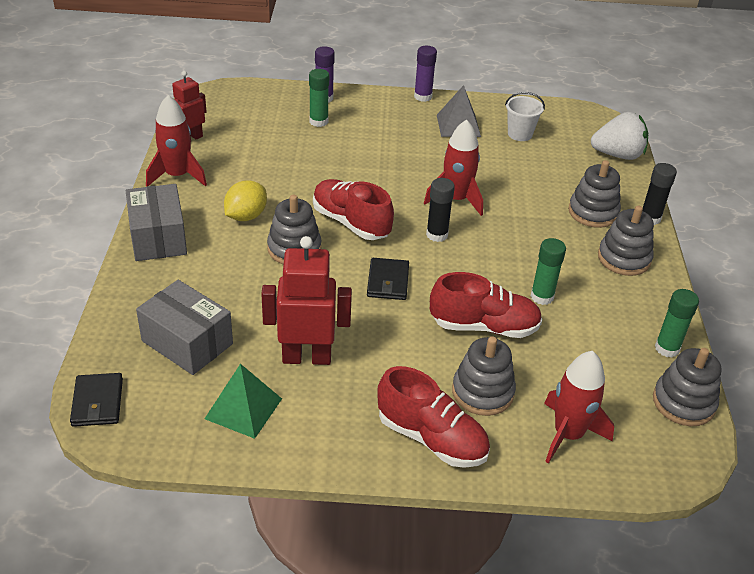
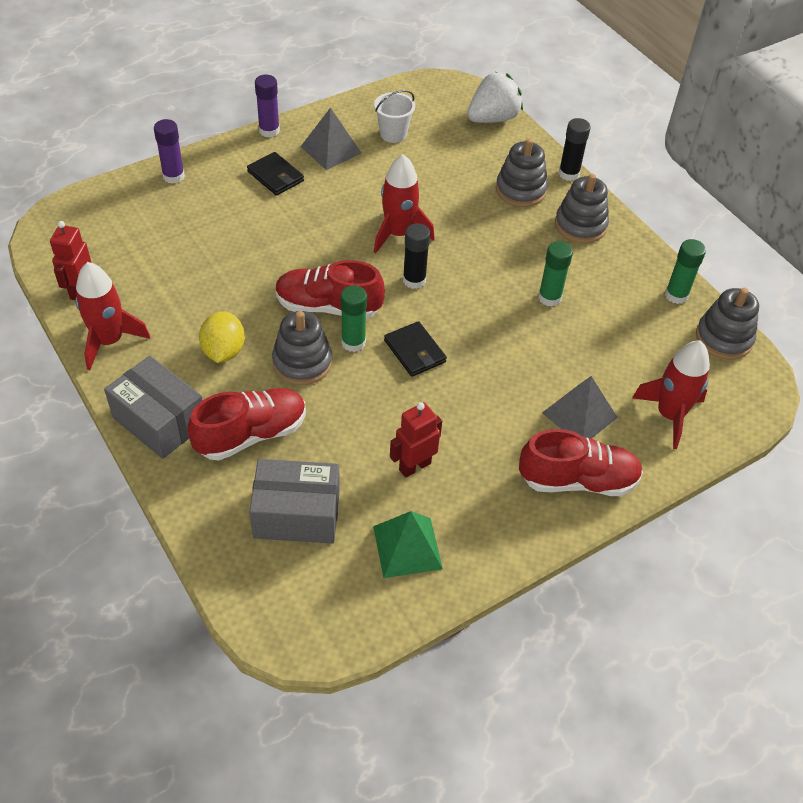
camera: 35 degrees left, 10 degrees up
(97, 402) = (273, 623): black wallet -> black wallet (275, 176)
(307, 357) = (414, 466): red robot -> red robot, size x0.63
(318, 121) = (194, 207): green glue stick -> green glue stick (353, 342)
(482, 392) = (579, 415): grey stacking toy -> grey pyramid
(484, 326) = (529, 352): red shoe -> red shoe (251, 434)

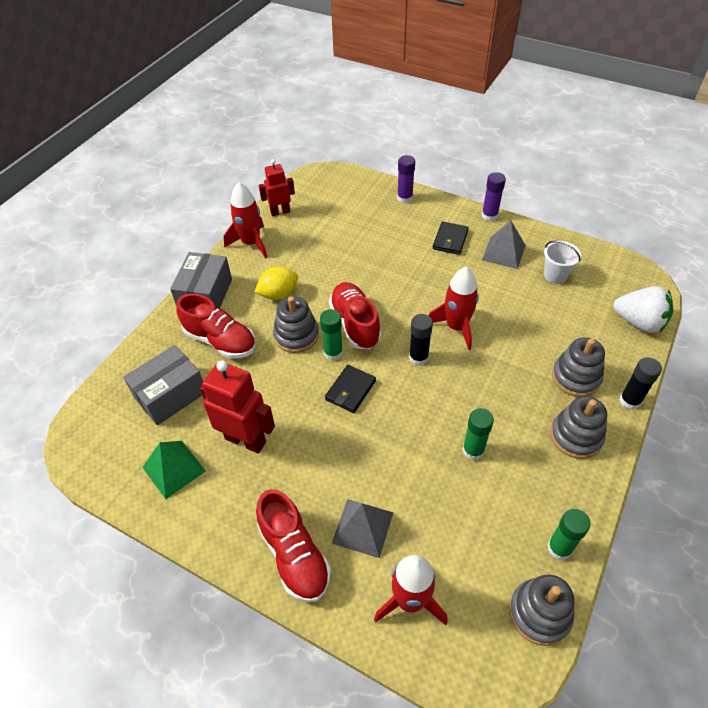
camera: 65 degrees right, 0 degrees up
(297, 514) = (170, 395): grey box -> grey box turned 75 degrees clockwise
(414, 466) = (246, 440): red robot -> red robot, size x1.58

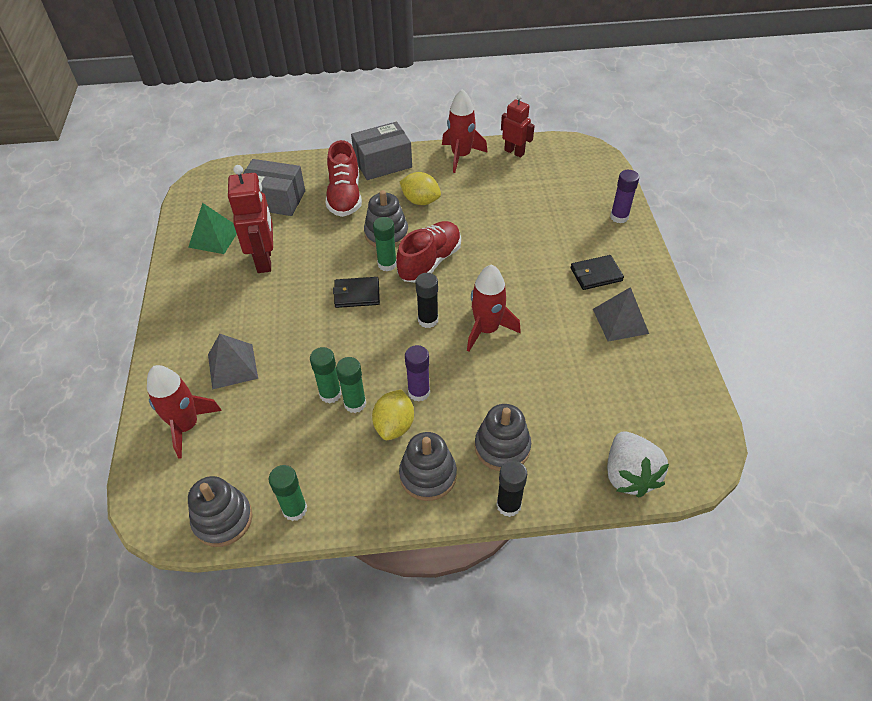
camera: 55 degrees right, 0 degrees up
(294, 555) = (185, 338): red shoe -> none
(450, 463) = (330, 394): none -> green glue stick
(489, 215) = (663, 287): purple glue stick -> purple glue stick (419, 392)
(513, 434) = (394, 425): none -> yellow lemon
(555, 275) = (629, 375): white bucket -> none

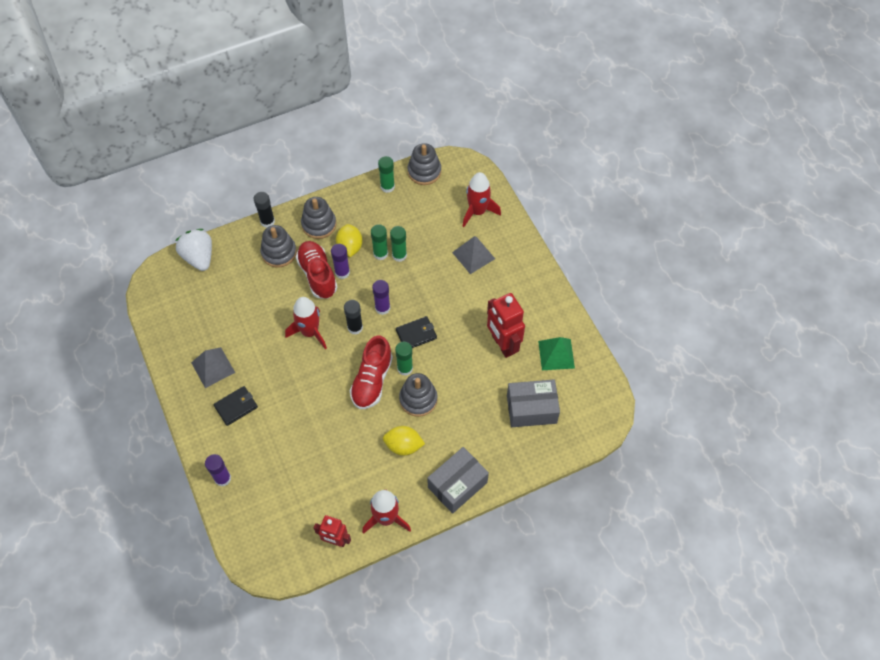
camera: 160 degrees right, 10 degrees up
(345, 196) = (472, 431): red shoe -> red shoe (317, 275)
(384, 333) = (382, 308): none -> purple glue stick

